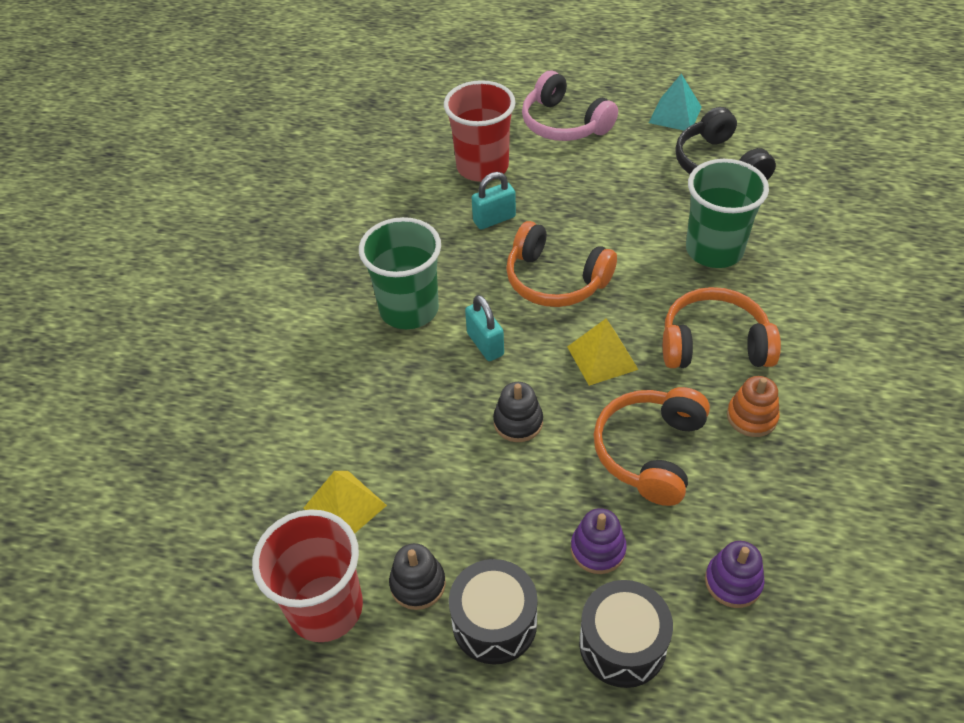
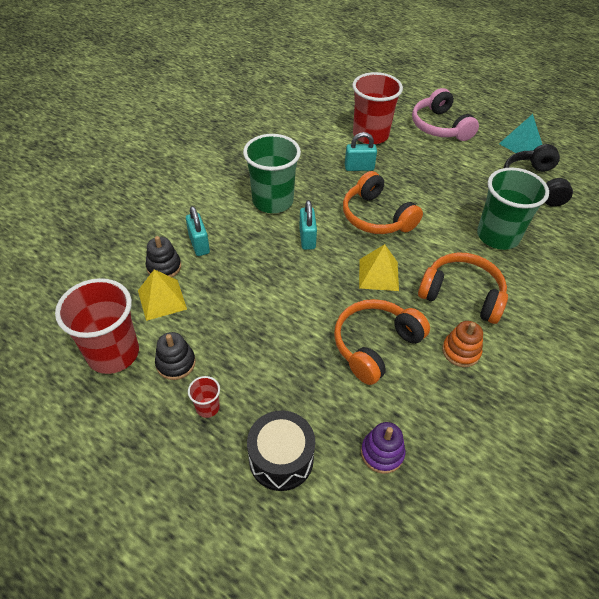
camera: 20 degrees right, 0 degrees up
(347, 409) = (199, 244): none -> turquoise padlock
(494, 622) = (207, 407): black drum -> red cup
(518, 422) = (299, 292): black stacking toy -> black stacking toy (164, 267)
(598, 549) = (302, 391): purple stacking toy -> none

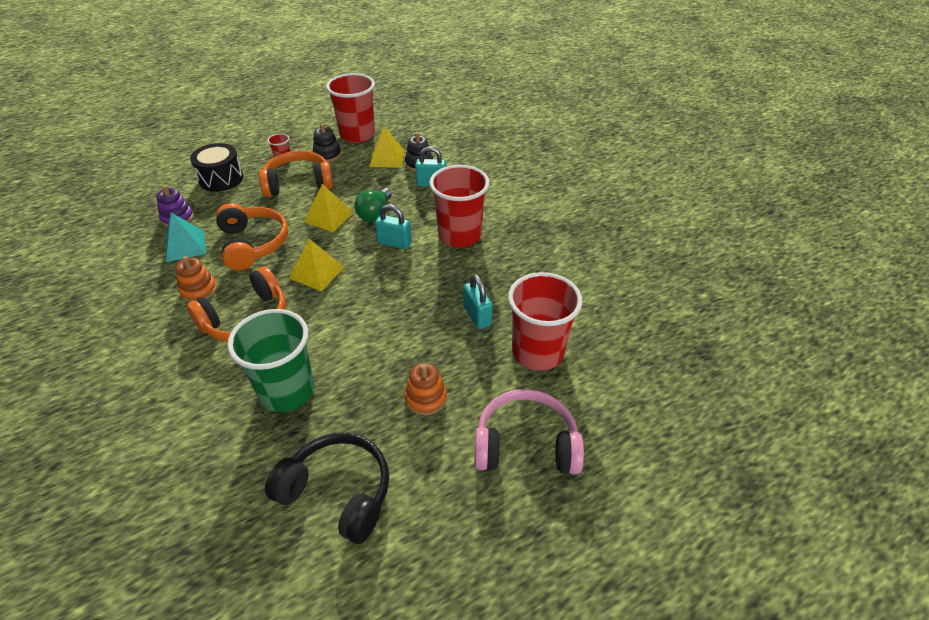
camera: 115 degrees right, 5 degrees down
(272, 269) = (375, 213): none -> green light bulb
(273, 201) = (459, 235): green cup -> red cup
(297, 303) = (329, 217): none -> yellow pyramid
(359, 168) = (477, 316): turquoise padlock -> turquoise padlock turned 45 degrees counterclockwise
(376, 217) = (389, 300): orange headphones -> orange headphones (298, 183)
(445, 171) = (426, 398): none -> orange stacking toy
(520, 144) = (431, 539): turquoise pyramid -> turquoise pyramid (185, 246)

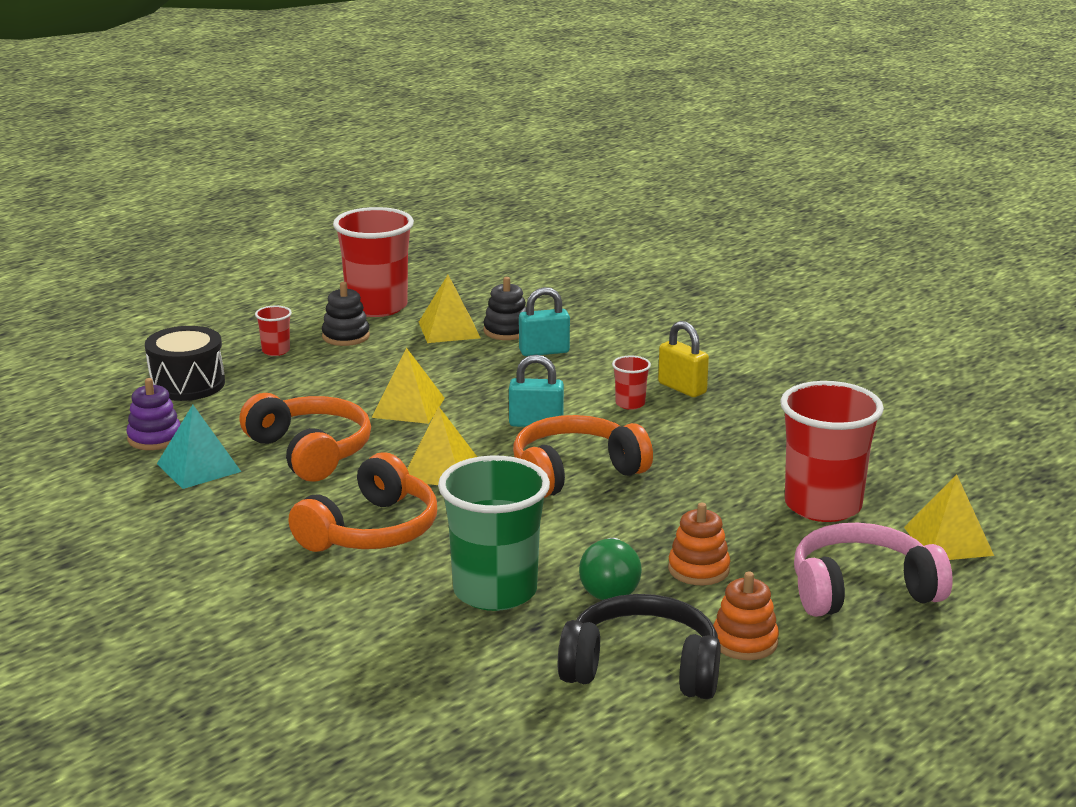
camera: 15 degrees left, 20 degrees down
(199, 290) = (266, 511): orange stacking toy -> orange stacking toy (744, 642)
(298, 183) = (326, 375): orange headphones -> orange headphones (575, 473)
(375, 213) = (480, 395): green light bulb -> green light bulb (610, 588)
(459, 235) = (630, 404): red cup -> red cup, size x0.43
(477, 316) = (715, 483): turquoise padlock -> none
(498, 227) = (682, 388): none -> yellow padlock
(608, 405) = (948, 541): none -> yellow pyramid

